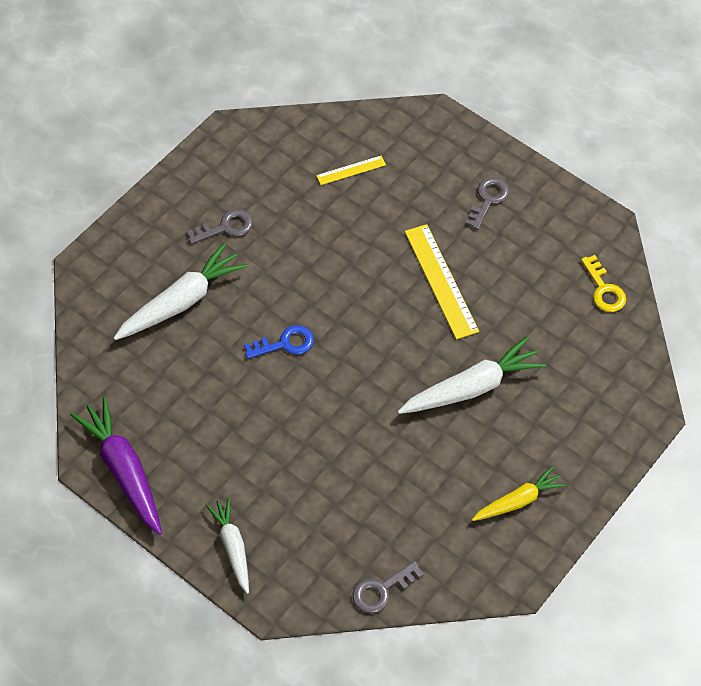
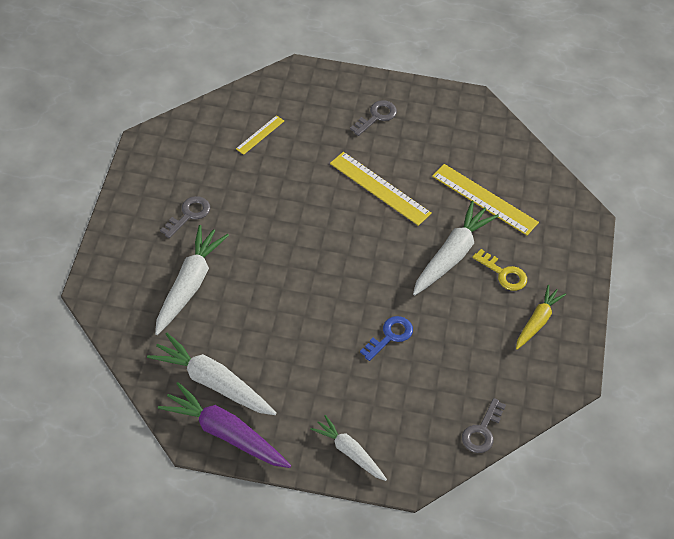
camera: 30 degrees left, 5 degrees down
(143, 413) = (212, 382): none -> white carrot
(285, 343) = (292, 282): blue key -> blue key (390, 336)
(488, 199) = (376, 116): grey key -> grey key turned 45 degrees clockwise
(548, 341) = (484, 199): none -> yellow ruler
(604, 290) = (500, 147): yellow key -> yellow key (504, 274)

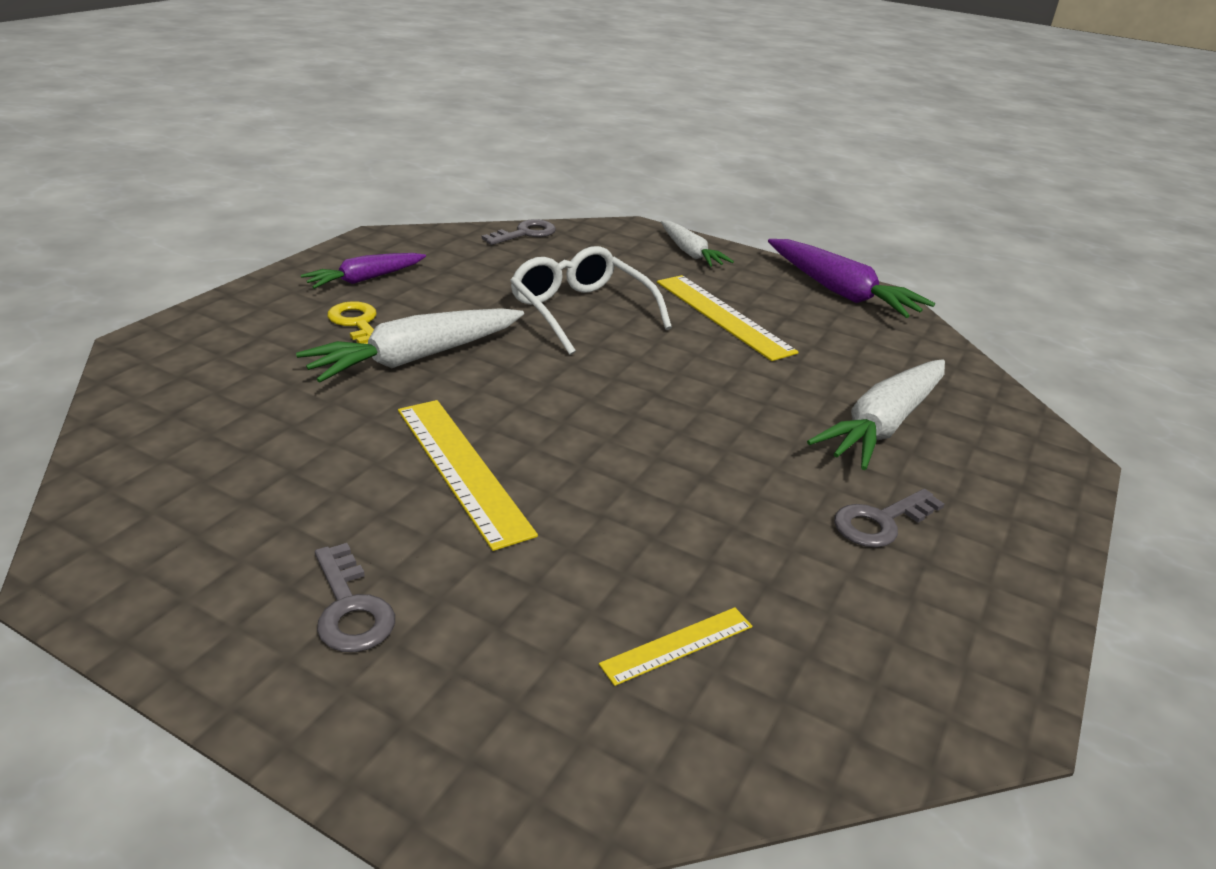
camera: 160 degrees left, 20 degrees down
(212, 382) = (852, 328): white carrot -> none
(376, 116) = (351, 608): grey key -> grey key turned 90 degrees counterclockwise
(390, 336) = (581, 311): blue key -> white glasses
(484, 199) = (280, 406): yellow ruler -> yellow ruler (722, 316)
(537, 321) = (365, 279): yellow carrot -> purple carrot

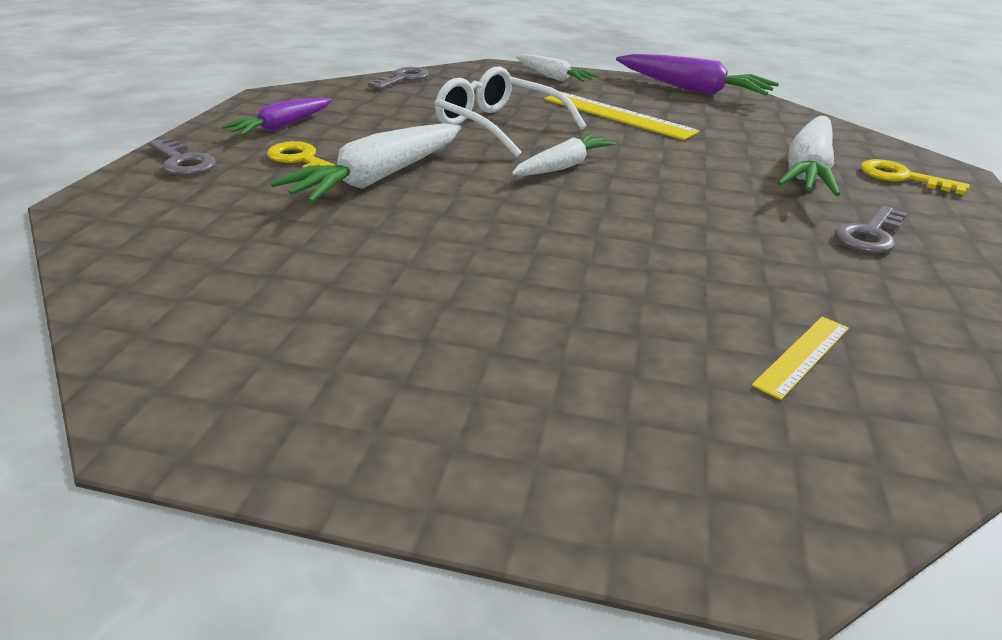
camera: 15 degrees left, 0 degrees up
(351, 608) = (483, 389): grey key -> grey key (183, 162)
(462, 468) = (494, 255): yellow ruler -> none
(610, 375) = (563, 167): none -> white carrot
(991, 454) = (901, 177): none -> yellow key

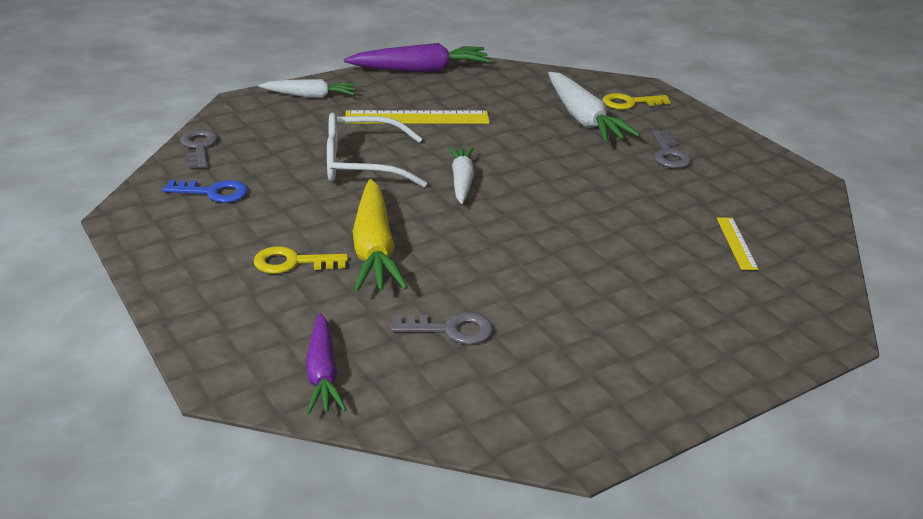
camera: 45 degrees left, 0 degrees up
(183, 162) = (210, 311): grey key -> grey key (451, 330)
(282, 126) = (209, 241): purple carrot -> purple carrot (322, 373)
(352, 103) = (213, 192): none -> blue key
(379, 178) = (374, 249): white carrot -> yellow carrot

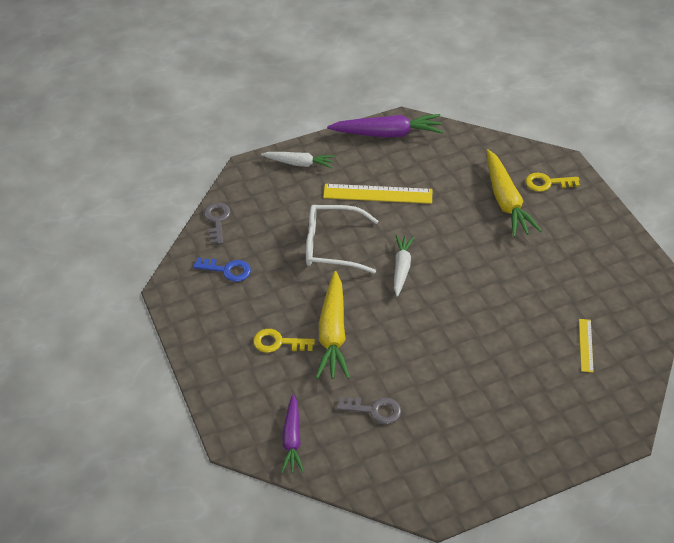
camera: 10 degrees right, 15 degrees up
(583, 119) = (505, 201): white carrot -> yellow carrot
(669, 154) = (562, 247): grey key -> none

